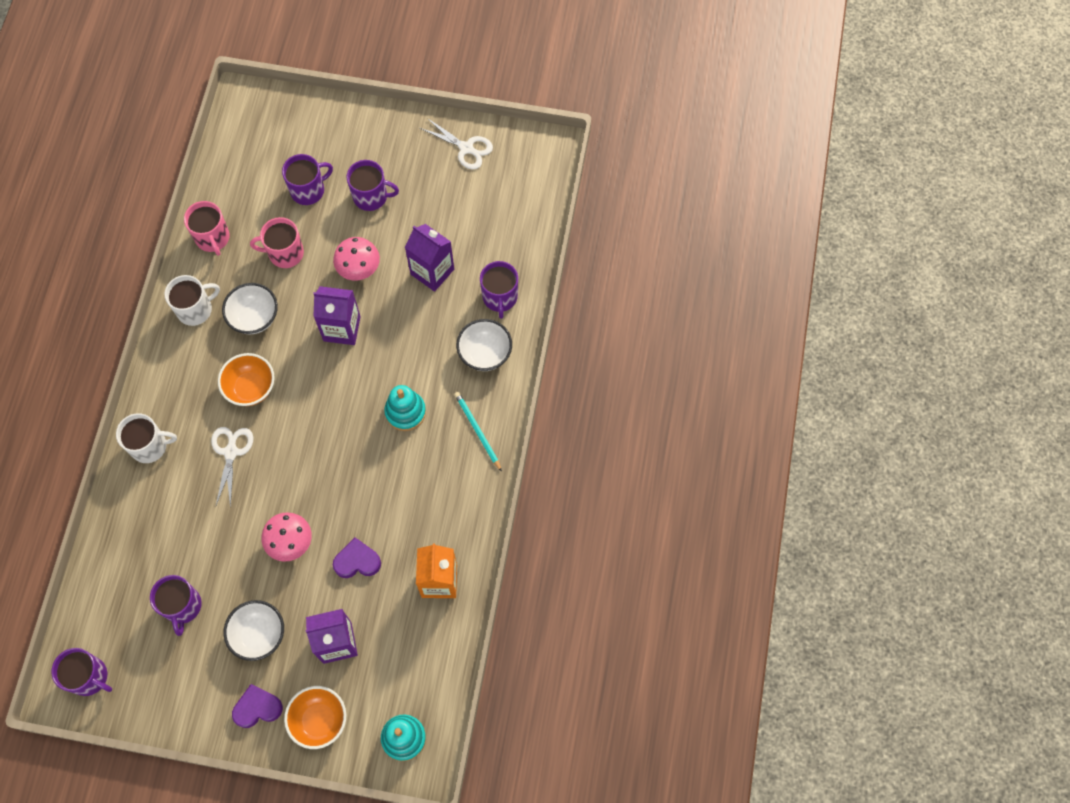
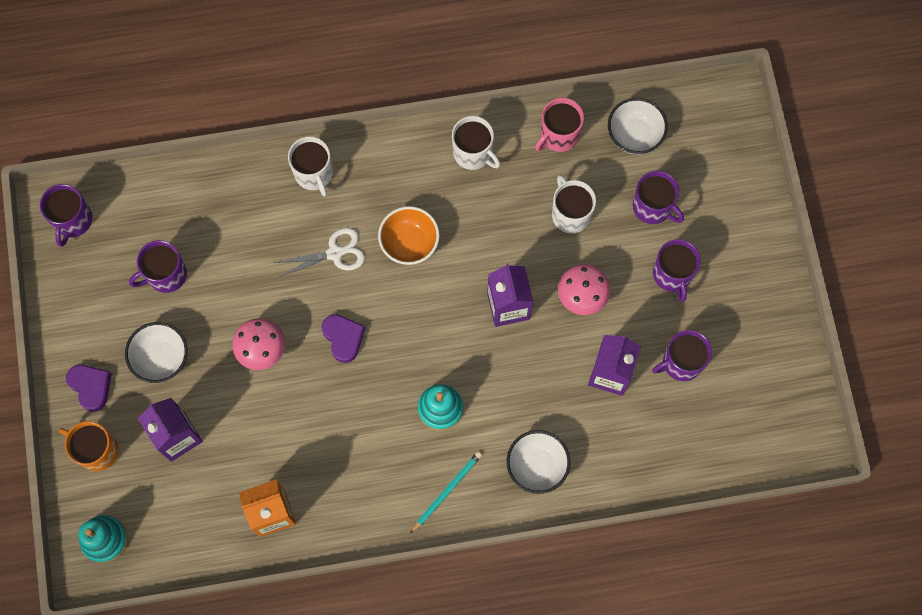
camera: 70 degrees right, 5 degrees up
(254, 317) = (486, 214): white bowl -> white bowl (634, 135)
(285, 253) = (570, 214): pink mug -> white mug
(319, 720) = (97, 450): orange bowl -> orange mug
(357, 561) = (265, 423): purple heart -> purple heart (343, 338)
(466, 148) = (774, 353): white scissors -> none
(500, 297) = (608, 457): purple mug -> purple mug (681, 362)

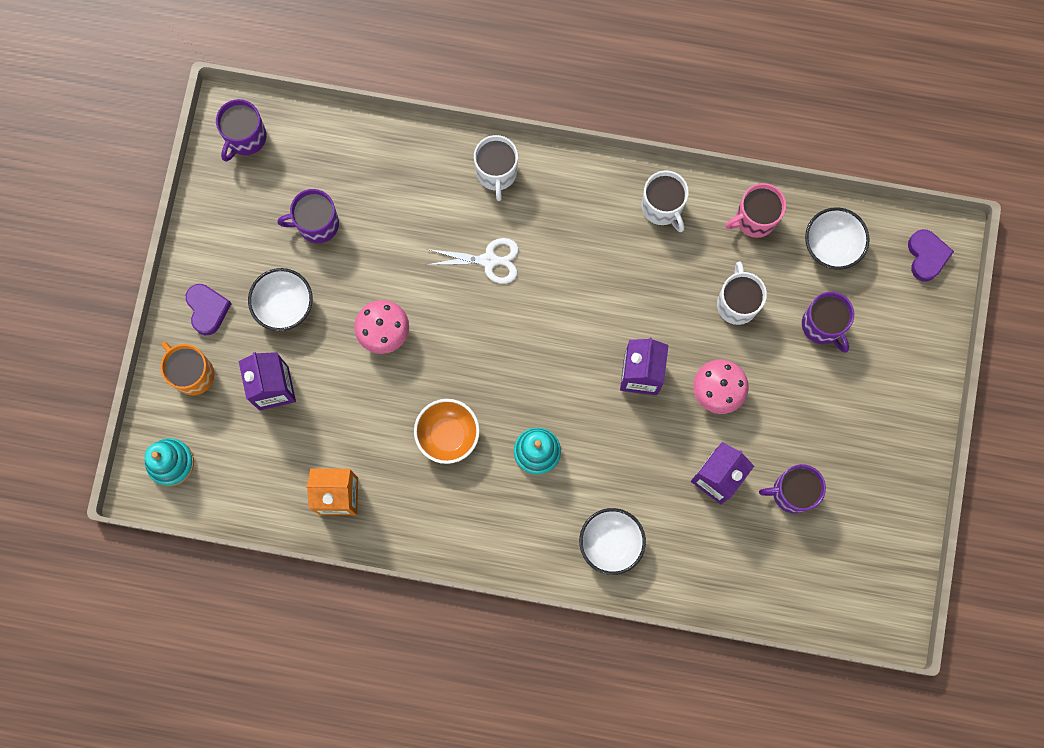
camera: 20 degrees right, 5 degrees up
(343, 338) = (467, 348): purple heart -> purple heart (926, 256)
(409, 243) = (566, 276): orange bowl -> orange bowl (448, 435)
(447, 491) = (514, 535): turquoise pencil -> none
(672, 274) = (816, 401): purple mug -> none

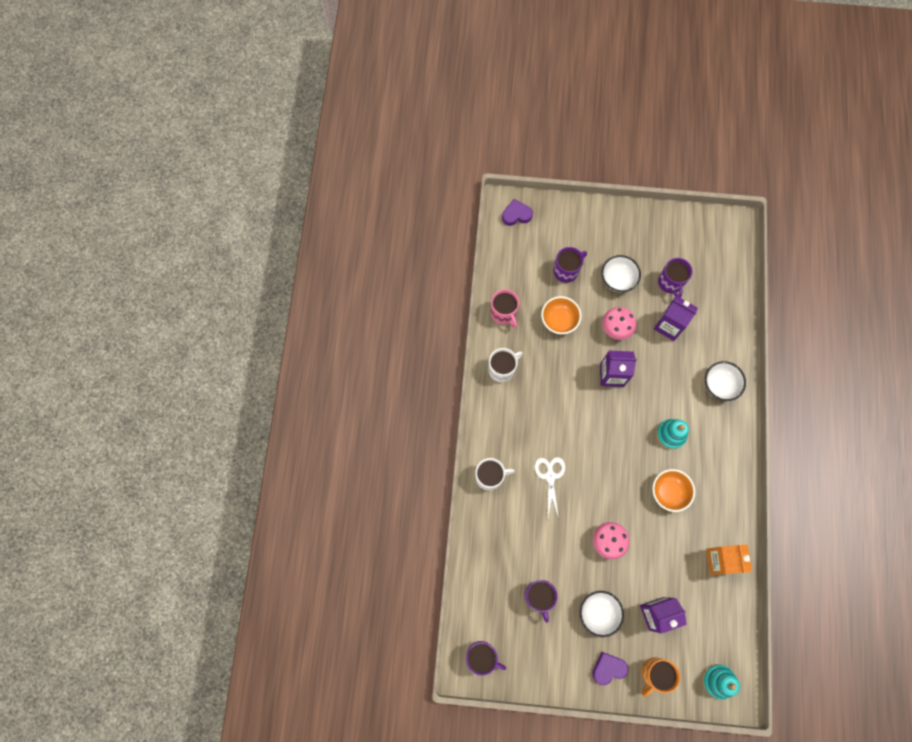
camera: 95 degrees left, 5 degrees down
(737, 303) = (559, 320): white mug -> orange bowl
(831, 245) = (515, 268): white bowl -> white bowl (617, 280)

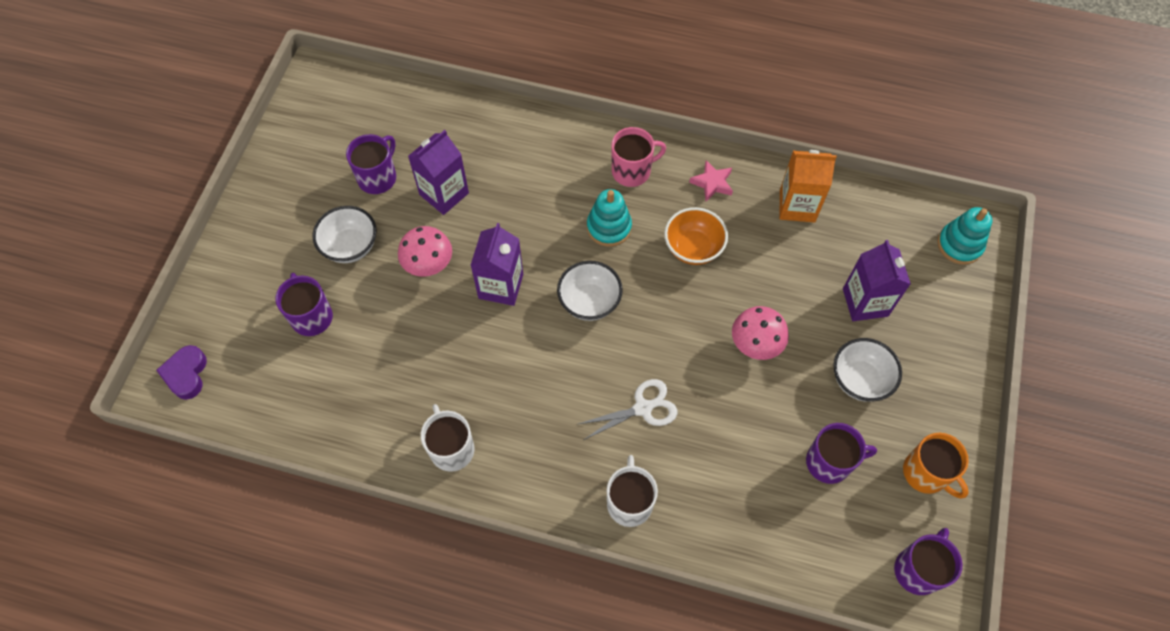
camera: 80 degrees left, 10 degrees down
(503, 313) = (355, 428): pink mug -> pink mug (632, 171)
(550, 476) = (643, 408): white scissors -> white scissors turned 150 degrees clockwise
(559, 320) = (392, 344): orange bowl -> none
(608, 668) = (940, 382): purple heart -> none
(654, 673) = (948, 321): orange mug -> orange mug (926, 473)
(670, 283) = (378, 177): purple mug -> purple mug turned 60 degrees counterclockwise
(719, 385) = (549, 151): white bowl -> white bowl (589, 302)
(723, 499) = (712, 183): none -> pink star

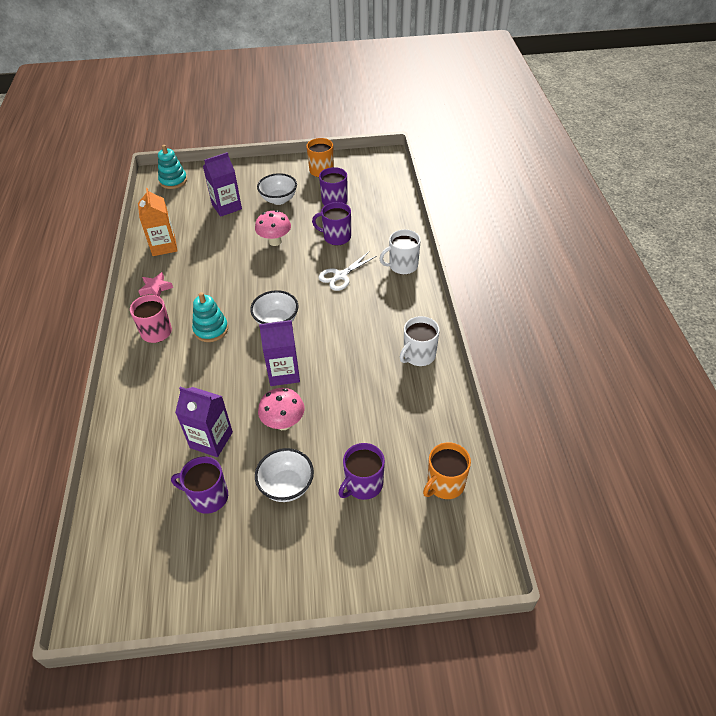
camera: 110 degrees left, 15 degrees down
(186, 374) = (460, 555): purple heart -> none
(265, 396) = (445, 484): none -> orange mug
(643, 408) = (340, 276): white scissors -> white scissors turned 90 degrees counterclockwise
(693, 248) = (214, 284): orange bowl -> none
(918, 569) = (374, 165): purple mug -> purple mug (336, 237)

